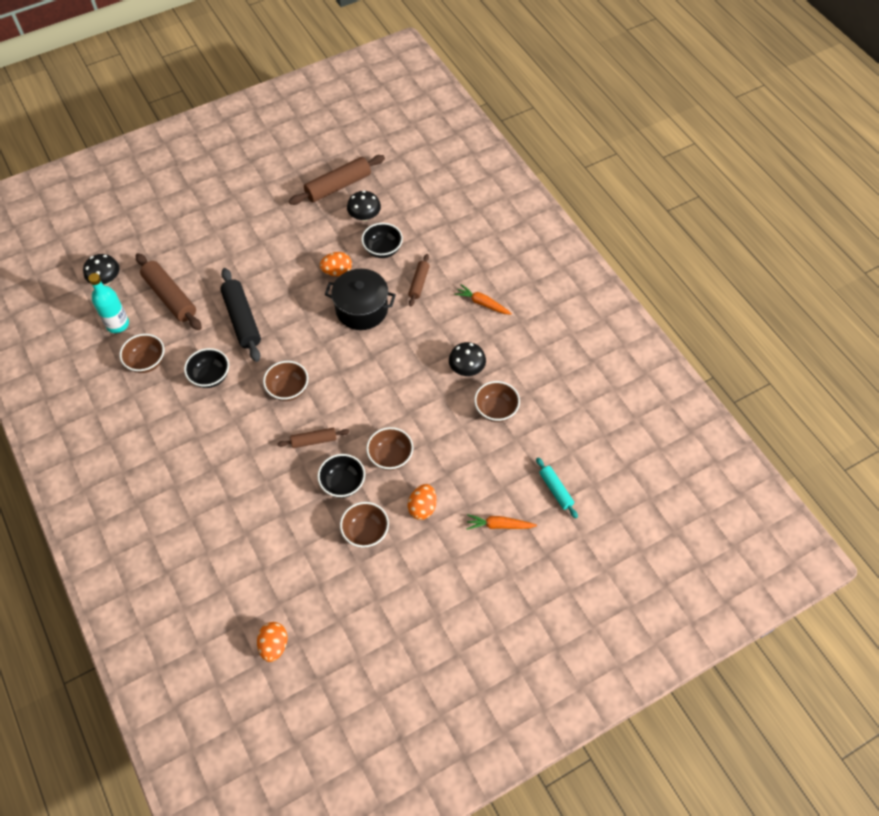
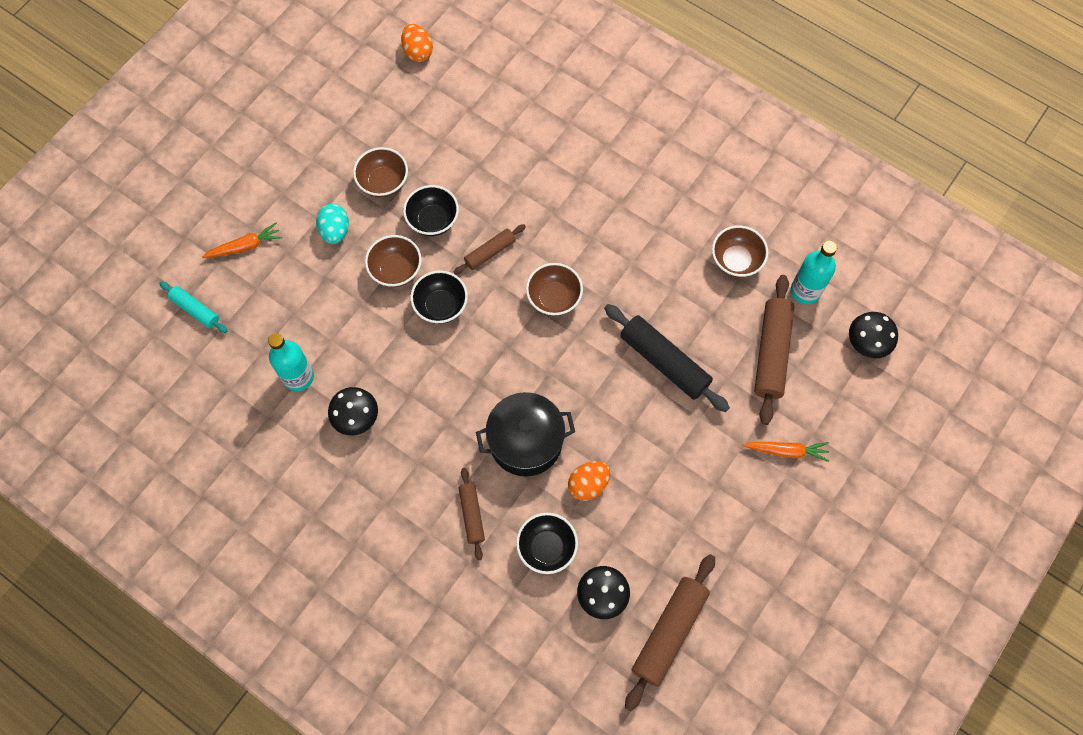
camera: 155 degrees right, 10 degrees up
(170, 297) = (771, 353): brown rolling pin -> brown rolling pin turned 75 degrees clockwise
(210, 377) = (652, 275): black bowl -> black bowl (441, 306)
(422, 507) = (335, 231): orange egg -> turquoise egg
(482, 303) = (374, 520): orange carrot -> orange carrot (786, 451)
(496, 410) = (298, 377): brown bowl -> turquoise bottle

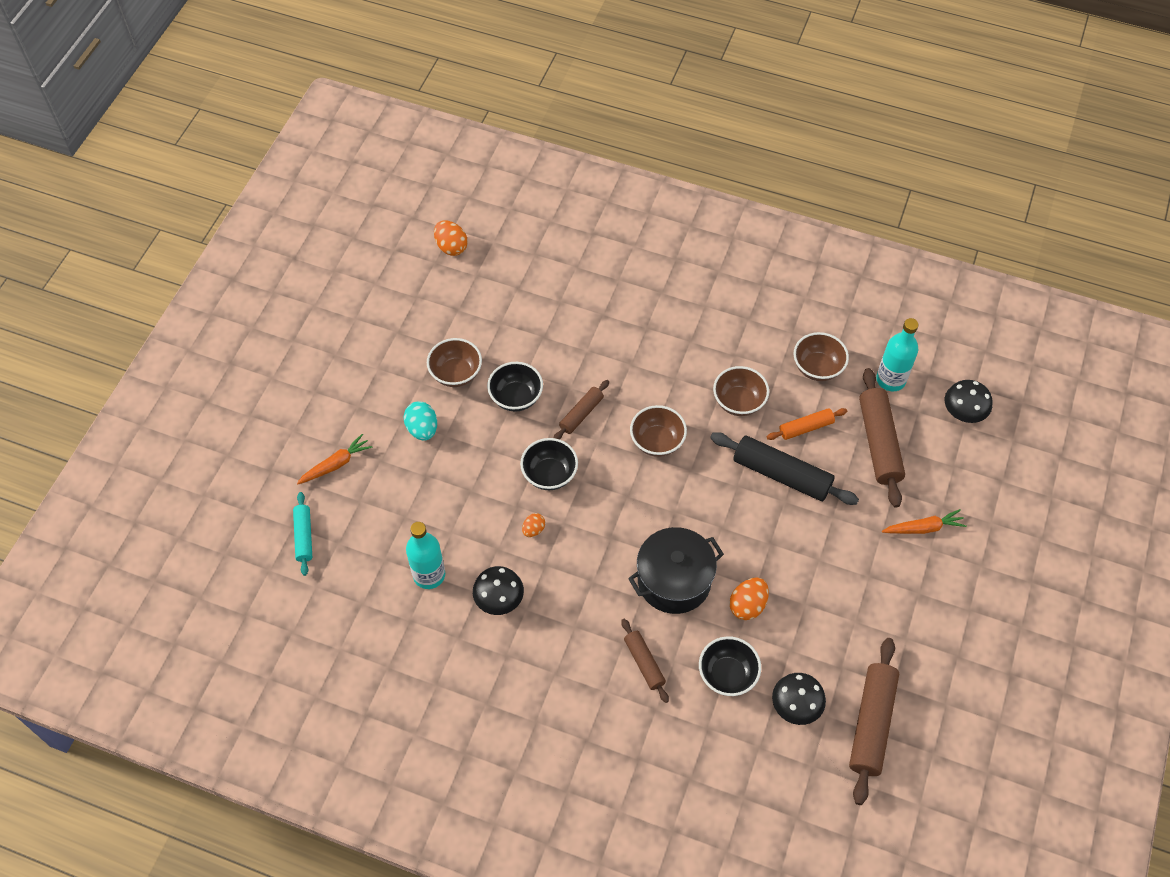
camera: 15 degrees left, 10 degrees down
(195, 310) = (304, 536): turquoise rolling pin -> turquoise rolling pin turned 60 degrees clockwise
(396, 270) = (494, 452): brown bowl -> brown bowl (738, 402)
(409, 357) = (533, 530): none -> orange egg
(704, 320) = (806, 428): none -> orange rolling pin

